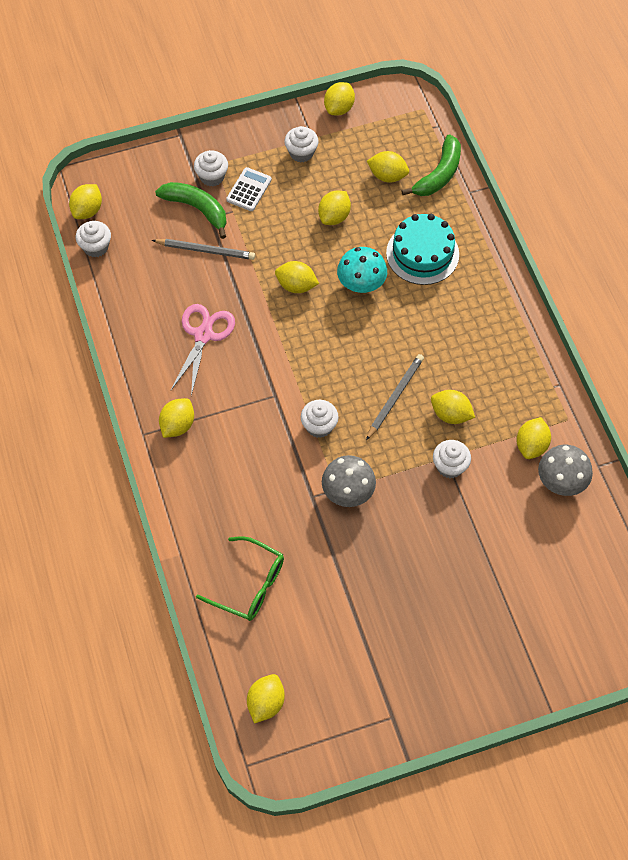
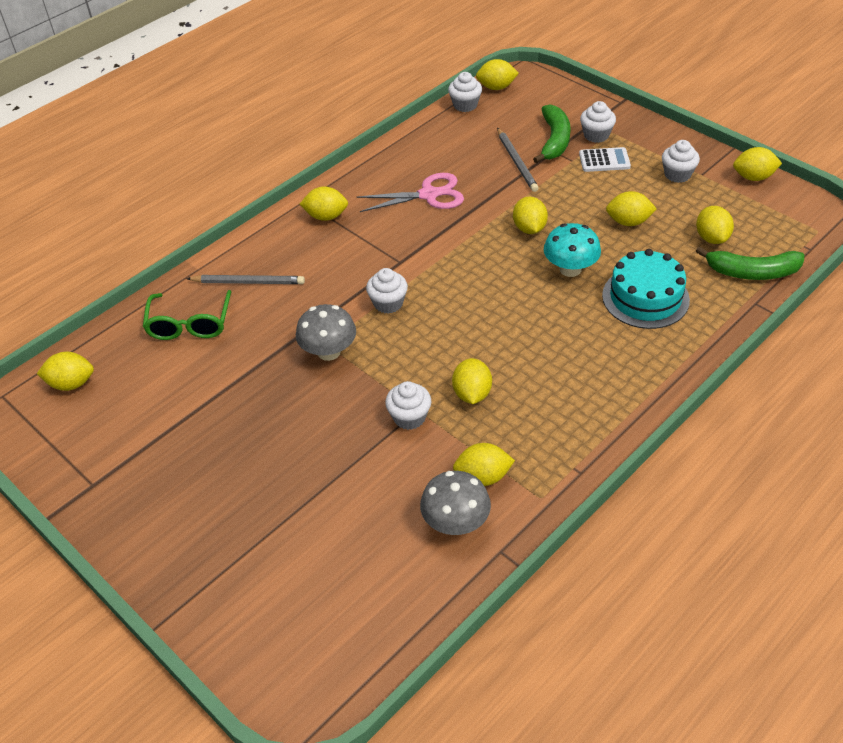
camera: 65 degrees right, 15 degrees down
(395, 397) = (460, 343): grey pencil -> grey pencil (248, 282)

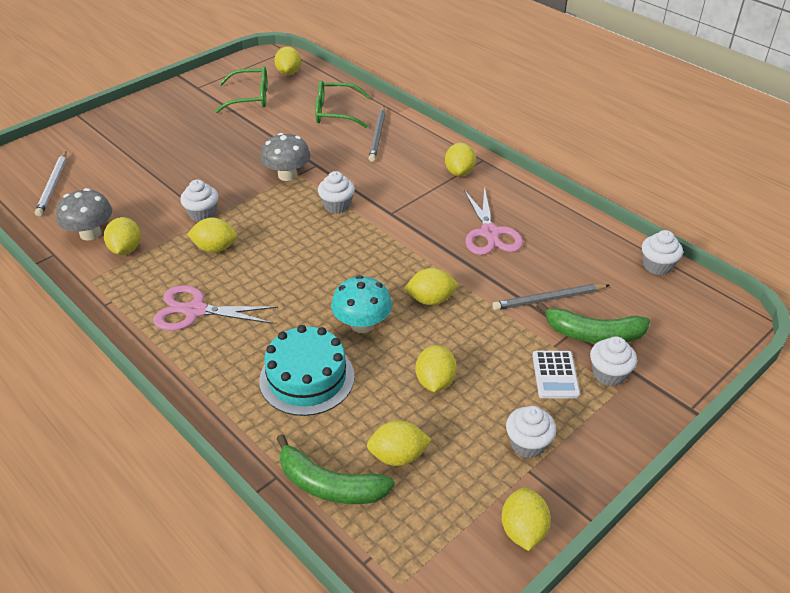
camera: 90 degrees right, 5 degrees down
(136, 415) = (250, 97): none -> green glasses
(350, 600) = (53, 185): none -> white pencil
(496, 87) = (701, 293): yellow lemon -> none
(575, 391) = (195, 311): none -> pink scissors
(752, 272) = (329, 485): green banana -> green banana turned 75 degrees counterclockwise

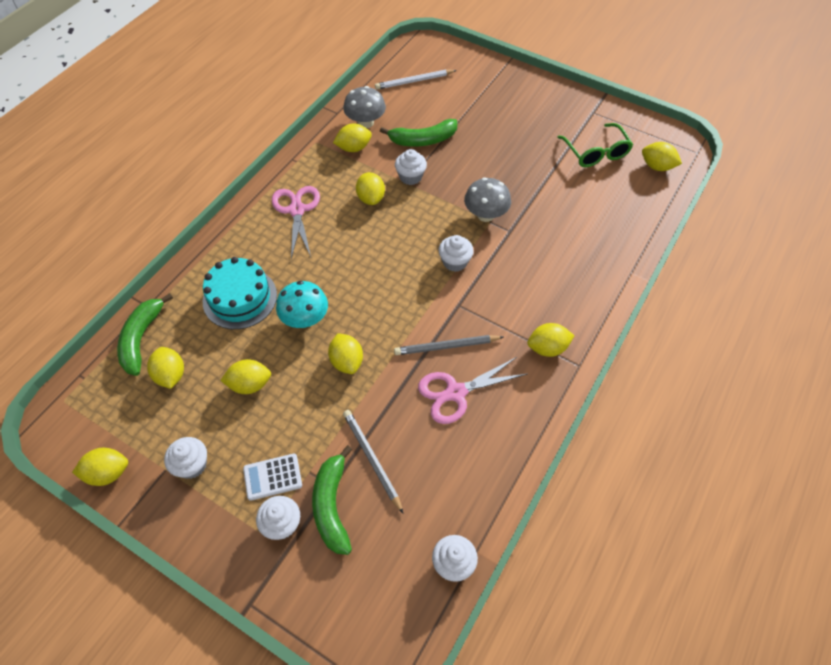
camera: 75 degrees right, 15 degrees up
(153, 196) = (423, 140): none -> green banana
(289, 72) = (657, 166): yellow lemon -> yellow lemon turned 45 degrees clockwise
(335, 112) = (604, 221): green glasses -> none
(378, 135) = (580, 265): grey pencil -> grey pencil (446, 347)

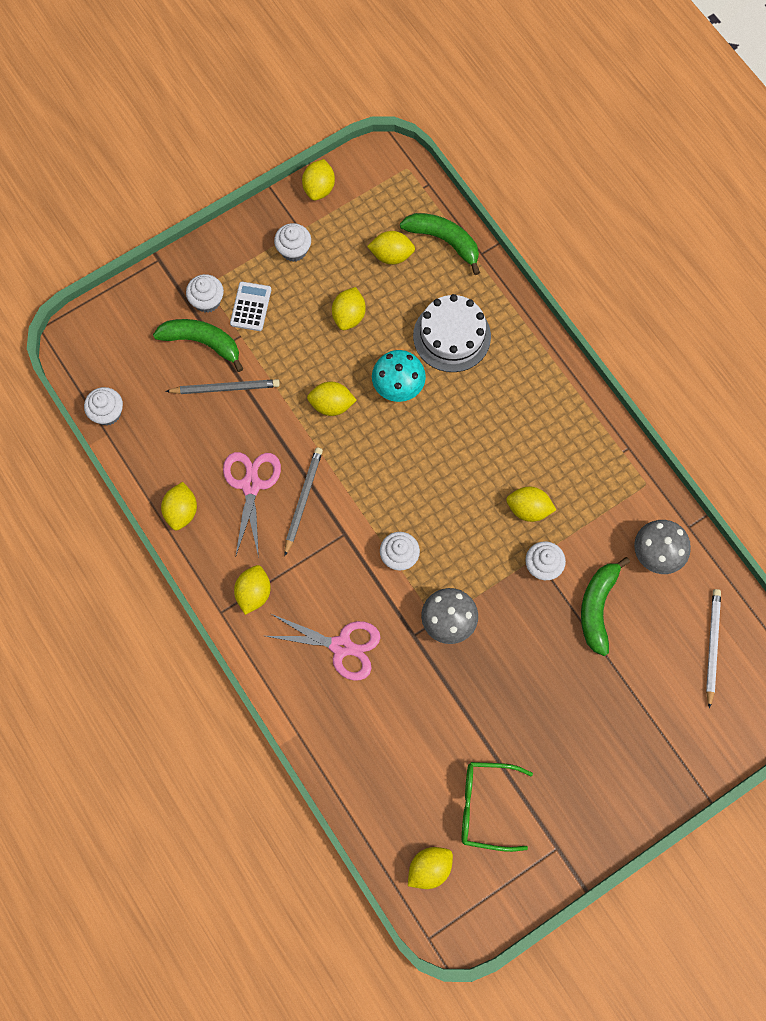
camera: 115 degrees right, 15 degrees up
(240, 298) = (452, 336): turquoise cake -> white cake
(297, 210) = (545, 426): pink scissors -> pink scissors (341, 646)
(353, 148) = (617, 522): yellow lemon -> yellow lemon (181, 511)

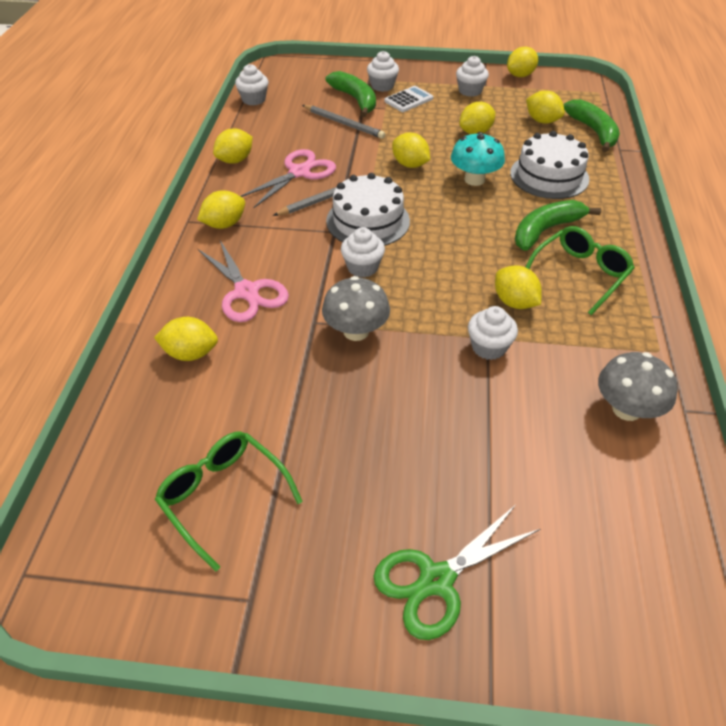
camera: 40 degrees right, 25 degrees down
(359, 502) = (368, 221): none -> white cake
(429, 868) = (106, 508): yellow lemon -> yellow lemon (190, 353)
(551, 443) = (580, 274): none -> green glasses
(597, 607) = (517, 411): green banana -> green banana (546, 230)
(638, 757) = (436, 580): none -> green scissors
(712, 646) = (631, 533): white pencil -> none

